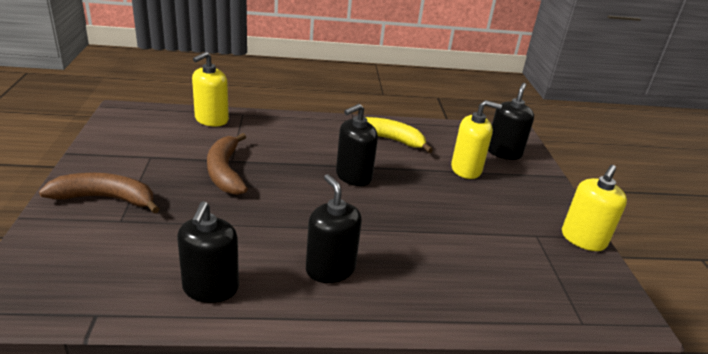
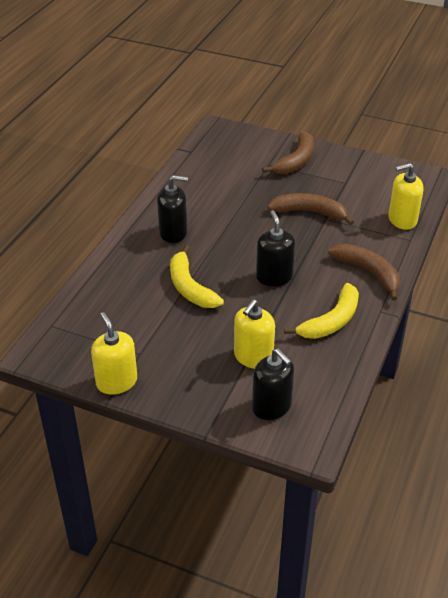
camera: 120 degrees right, 10 degrees up
(210, 288) = (187, 186): black soap dispenser -> none
(211, 119) = (402, 220): yellow soap dispenser -> yellow soap dispenser turned 75 degrees counterclockwise
(306, 129) = (368, 272): none -> brown banana
(416, 227) = (190, 287): none -> yellow banana

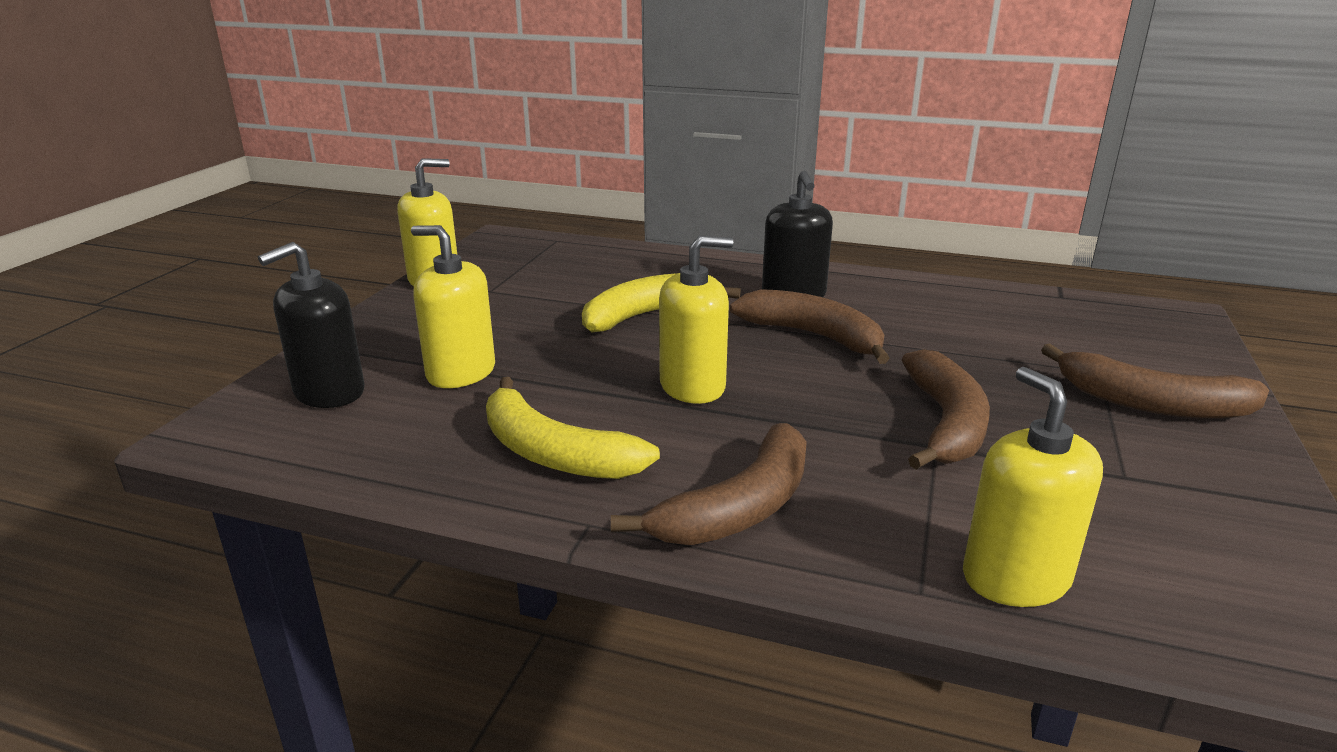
camera: 85 degrees right, 15 degrees down
(224, 233) = (813, 336): none -> brown banana
(274, 277) = (692, 386): black soap dispenser -> yellow soap dispenser

